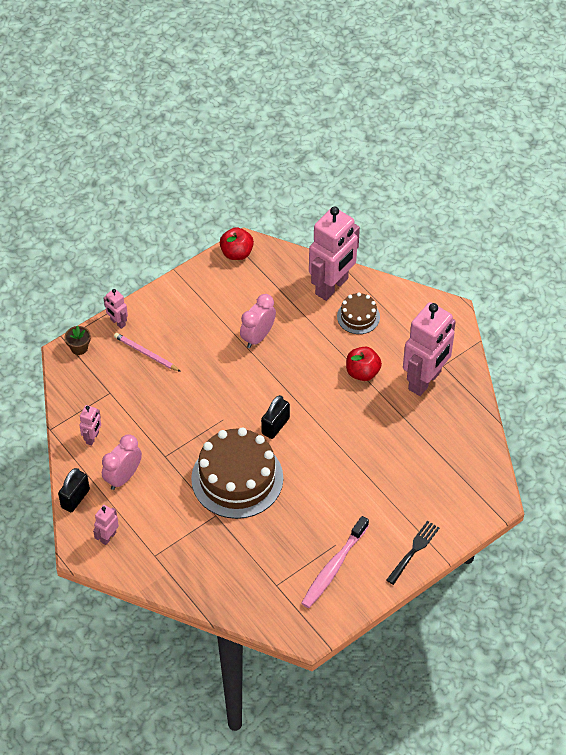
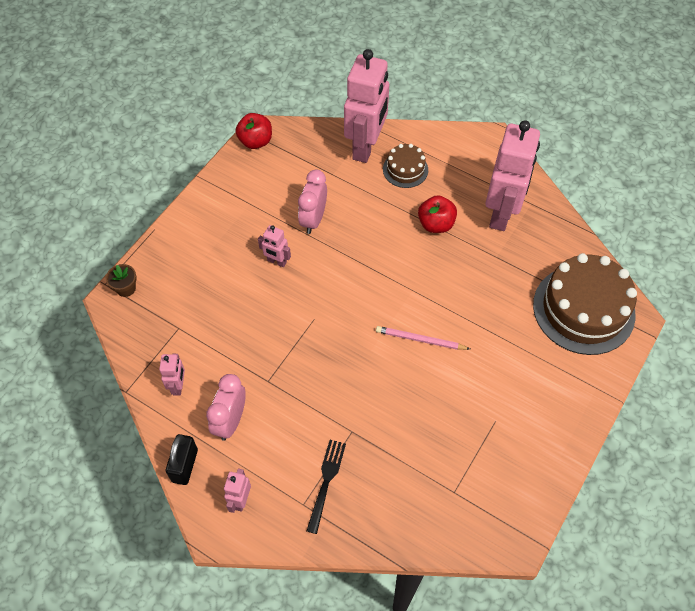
camera: 20 degrees left, 5 degrees up
(117, 322) = (158, 248): pink robot -> pink robot (277, 261)
(146, 353) = (202, 272): pink pencil -> pink pencil (420, 340)
(237, 478) = (357, 380): brown cake -> brown cake (583, 309)
(275, 426) = (372, 308): black padlock -> none
(333, 567) = (506, 448): pink toothbrush -> none
(413, 550) = (579, 399): black fork -> black fork (326, 482)

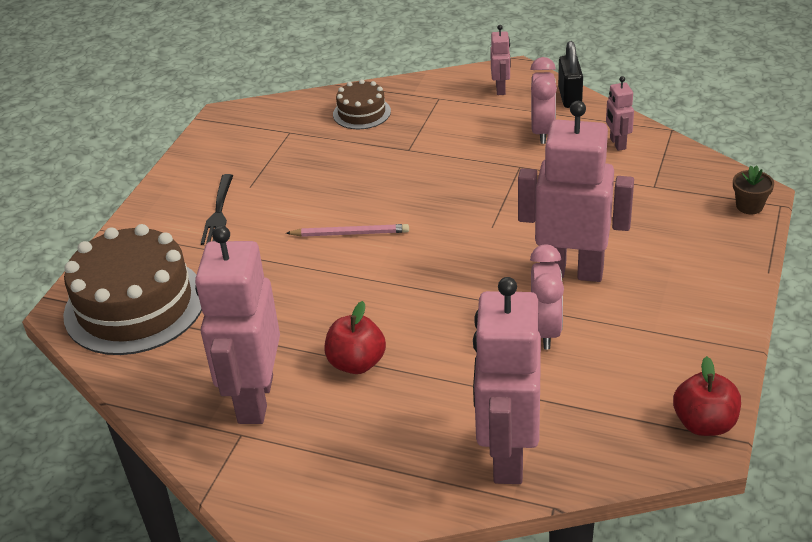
camera: 170 degrees right, 20 degrees down
(277, 261) = (571, 271): pink robot -> pink robot, size x2.27
(326, 482) = (421, 114): black fork -> black fork (218, 213)
(405, 169) = (426, 434): brown cake -> brown cake (361, 113)

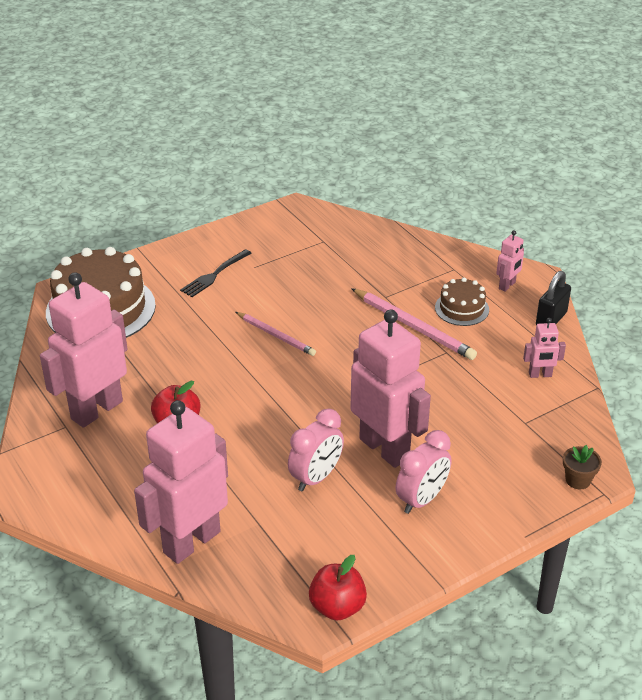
camera: 35 degrees right, 0 degrees up
(361, 113) = (387, 252): brown cake -> brown cake (461, 308)
(465, 161) = (413, 326): none -> pink pencil
(542, 132) = (496, 335): pink clock -> pink clock (421, 499)
(617, 143) = (540, 375): pink robot -> pink robot turned 120 degrees counterclockwise

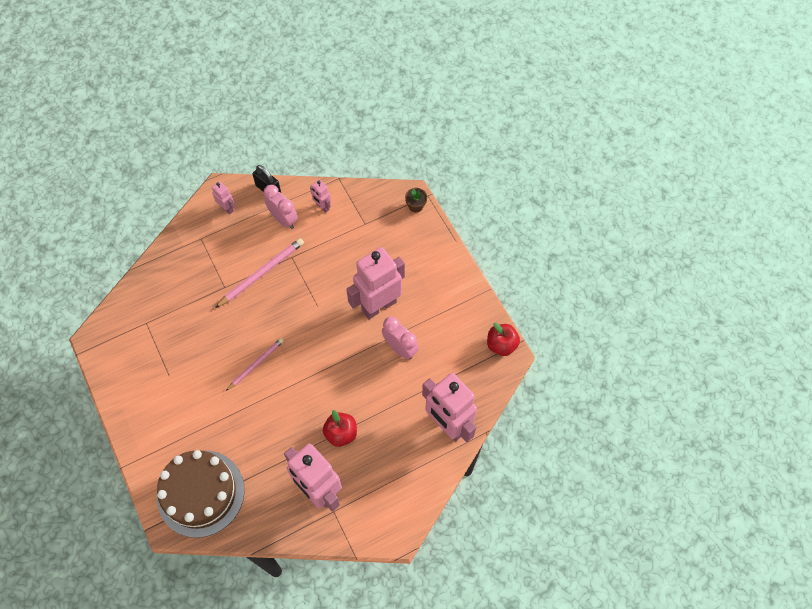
camera: 85 degrees left, 25 degrees up
(214, 275) = (173, 405): black fork -> none
(421, 499) = (424, 290): pink clock -> pink clock (283, 219)
(461, 308) = (247, 240): brown cake -> none
(540, 375) = (322, 207): pink robot -> pink robot turned 135 degrees clockwise

